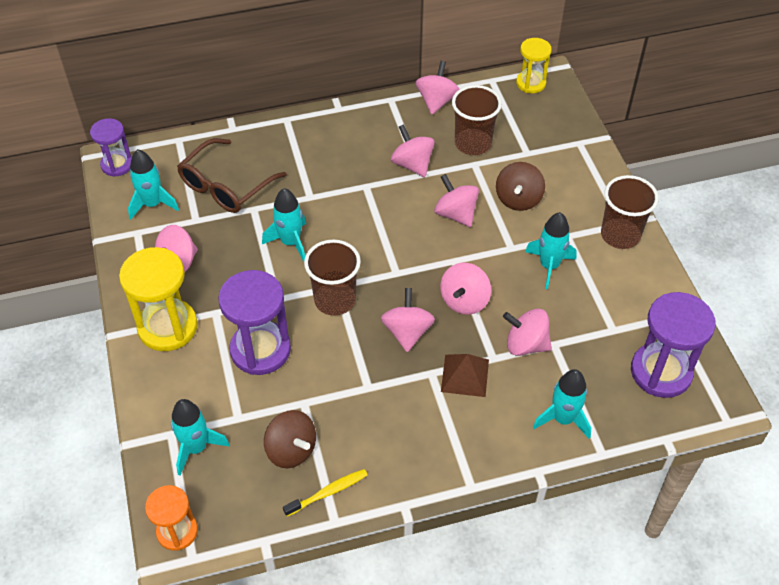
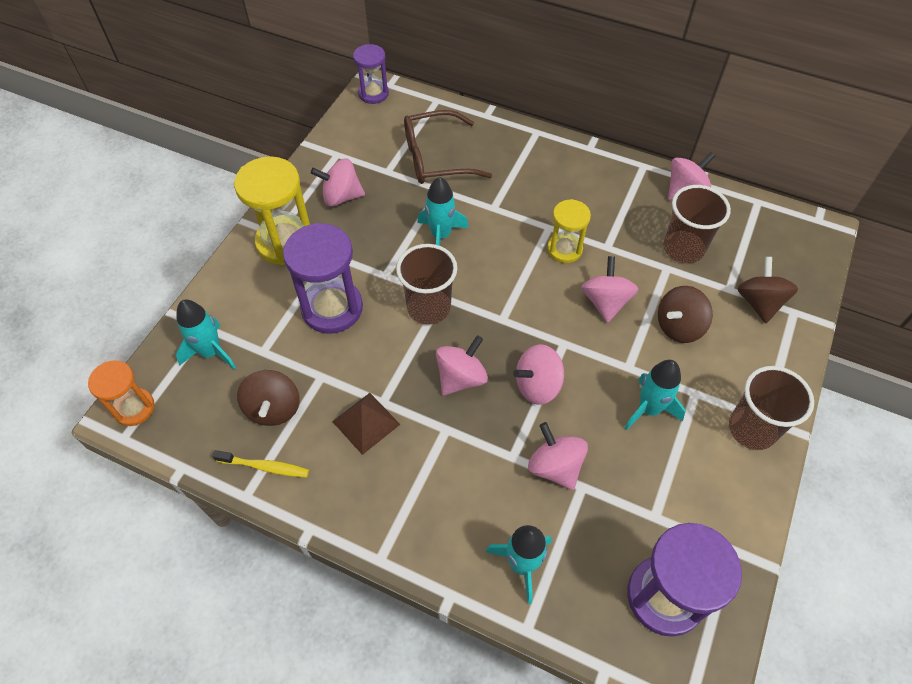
camera: 40 degrees right, 5 degrees up
(152, 204) = (368, 139): turquoise rocket -> none
(412, 164) = (608, 233): pink spinning top -> none
(465, 375) = (472, 453): brown pyramid -> brown pyramid (366, 423)
(530, 83) = (796, 226): yellow hourglass -> yellow hourglass (564, 249)
(553, 150) = (759, 302): none -> brown spinning top

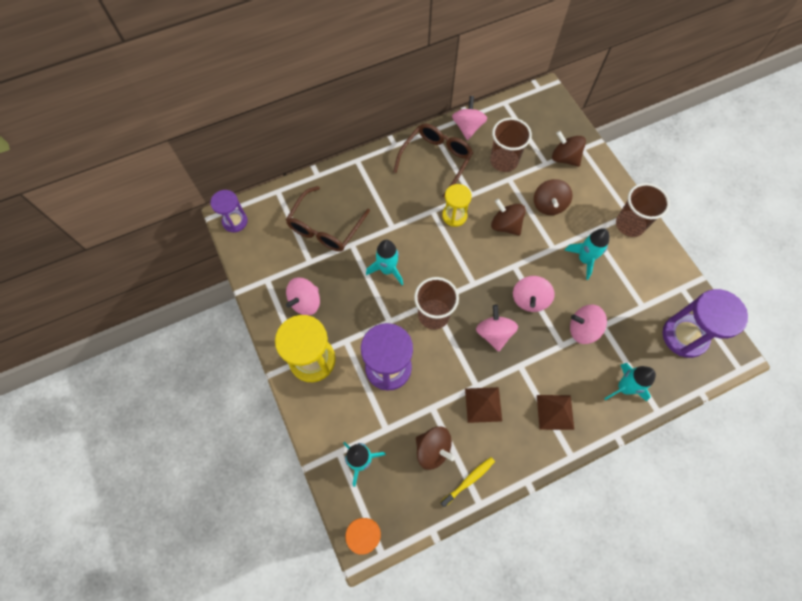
camera: 50 degrees left, 10 degrees up
(421, 504) = (555, 412): none -> brown pyramid
(605, 302) = (505, 225): pink spinning top -> brown spinning top
(612, 191) = (436, 160): none -> brown glasses

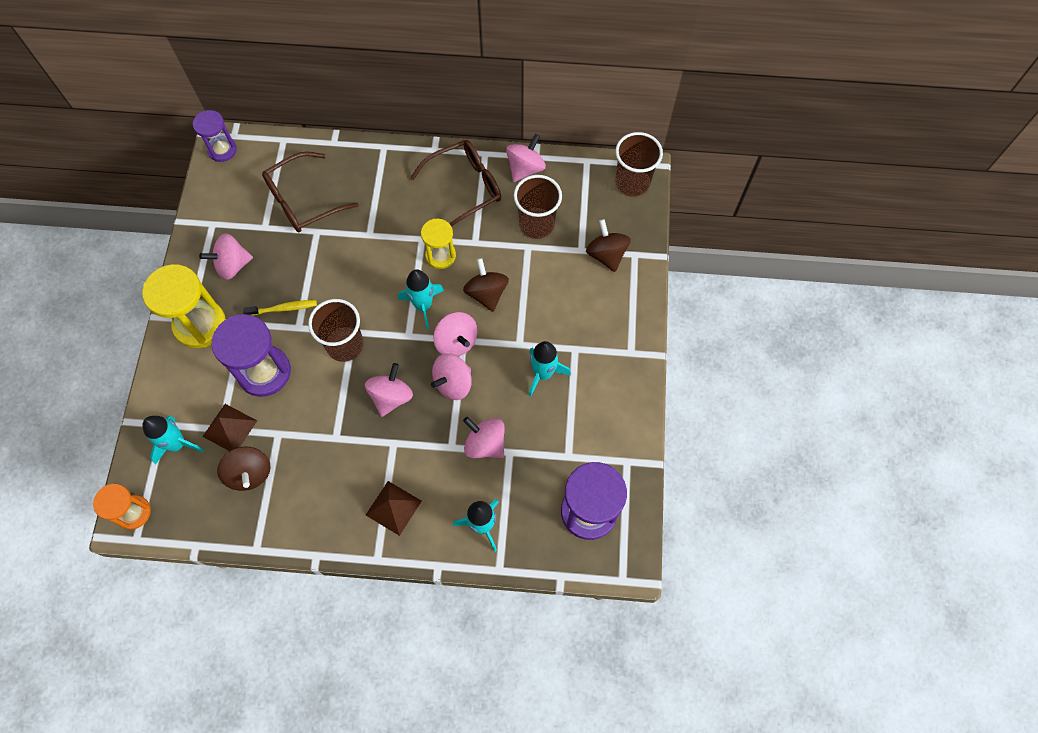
camera: 30 degrees right, 0 degrees up
(387, 270) = (333, 275): turquoise rocket -> turquoise rocket (423, 306)
(469, 480) = (262, 522): yellow toothbrush -> yellow toothbrush (283, 308)
(483, 404) = (328, 459): brown pyramid -> brown pyramid (229, 428)
(510, 269) = (456, 342): none -> pink spinning top
(549, 205) = (549, 296): brown spinning top -> none
(630, 224) = (622, 364): brown cup -> brown cup (632, 183)

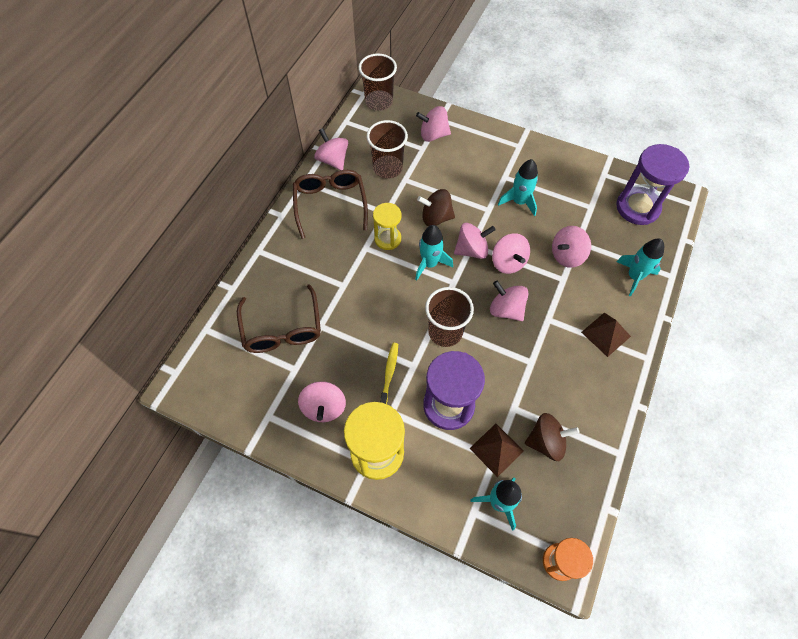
camera: 70 degrees left, 5 degrees down
(222, 150) = (186, 387): purple hourglass -> none
(606, 255) = (433, 135): brown spinning top -> pink spinning top

